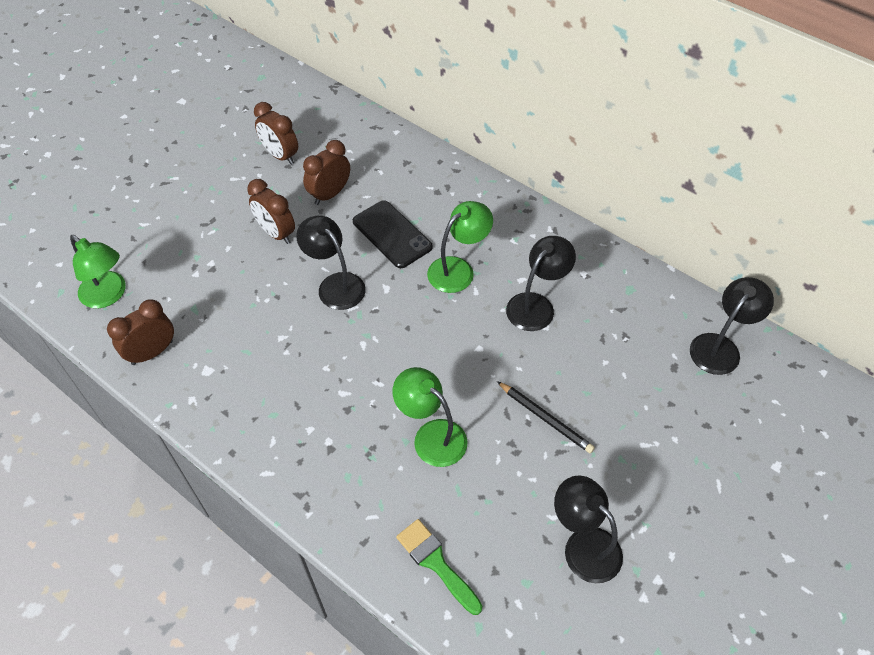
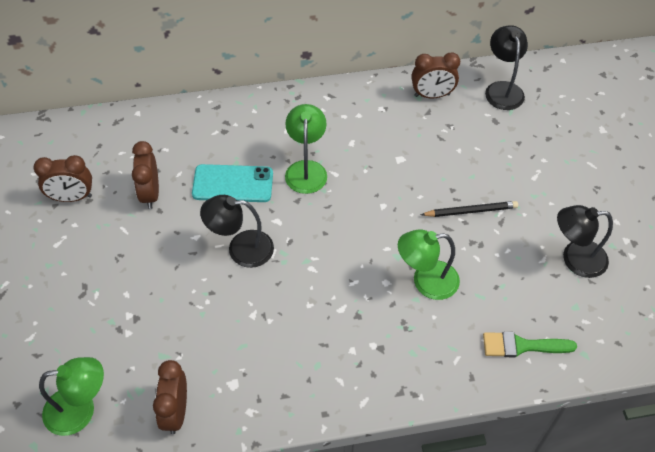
camera: 50 degrees left, 0 degrees up
(276, 233) = (149, 253): brown clock -> brown clock (432, 95)
(392, 234) = (233, 184): black phone -> turquoise phone
(536, 305) = (380, 150): black lamp -> none

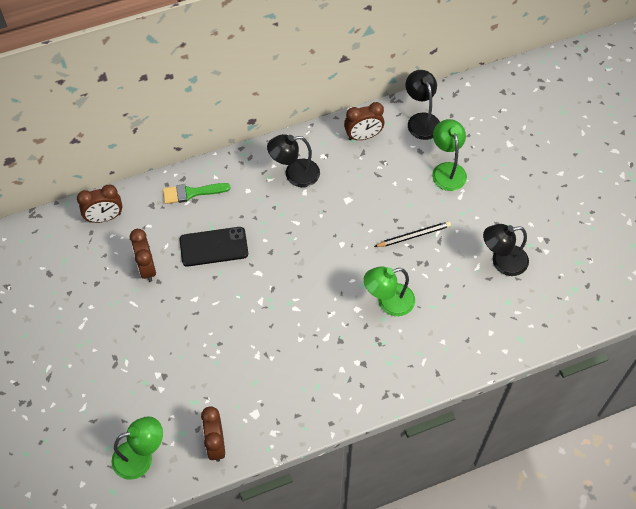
camera: 10 degrees left, 5 degrees up
(72, 198) = (81, 283): brown clock -> brown clock (105, 218)
(233, 184) = (214, 247): turquoise phone -> black phone
(241, 249) = (234, 302): black lamp -> black lamp (294, 174)
(306, 169) = (272, 223): green lamp -> green lamp (447, 170)
(522, 346) = (471, 341): green brush -> green brush (191, 193)

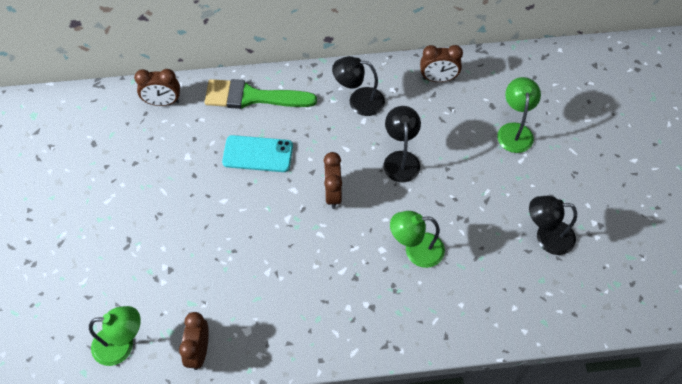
camera: 15 degrees right, 0 degrees up
(147, 268) = (187, 160): brown clock -> brown clock (333, 194)
(191, 193) = (252, 97): green brush -> green brush, size x1.63
(214, 247) = (258, 154): black phone -> turquoise phone
(413, 236) = (461, 189): black pencil -> none
(421, 120) = (502, 75): black lamp -> black lamp (401, 159)

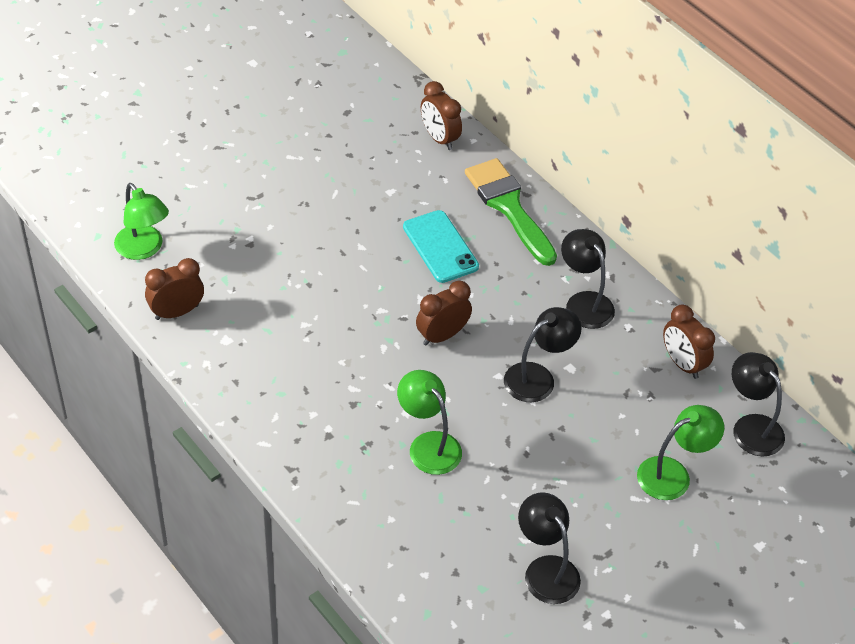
camera: 55 degrees right, 10 degrees down
(504, 73) = (751, 427): none -> black lamp

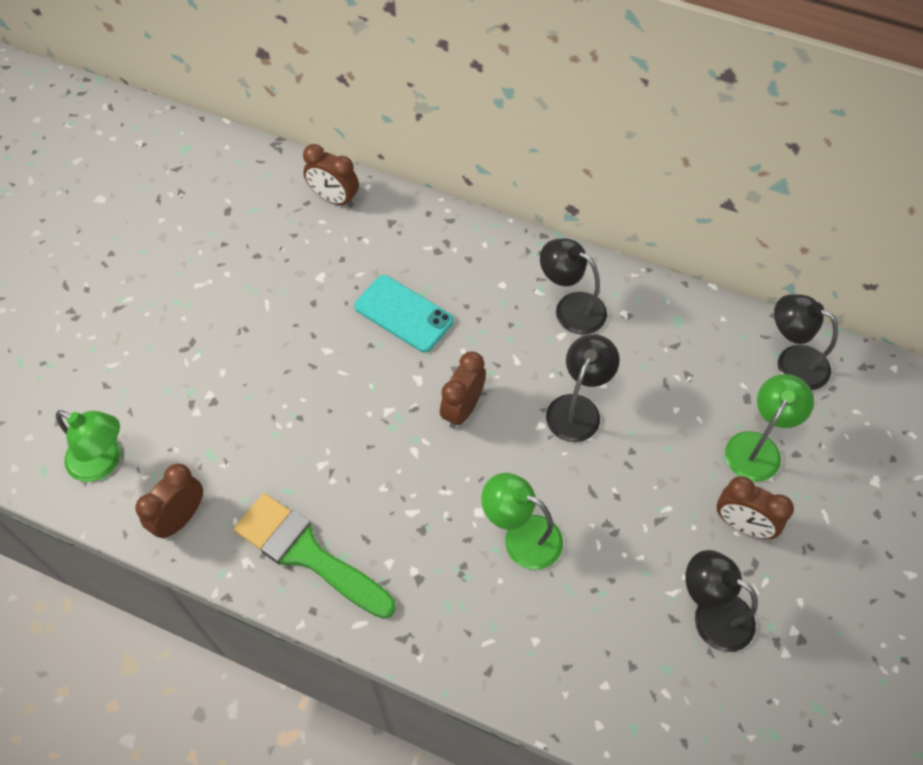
camera: 25 degrees left, 10 degrees up
(508, 207) = (442, 241): green brush -> green brush (307, 554)
(682, 364) = (694, 328): brown clock -> brown clock (742, 525)

